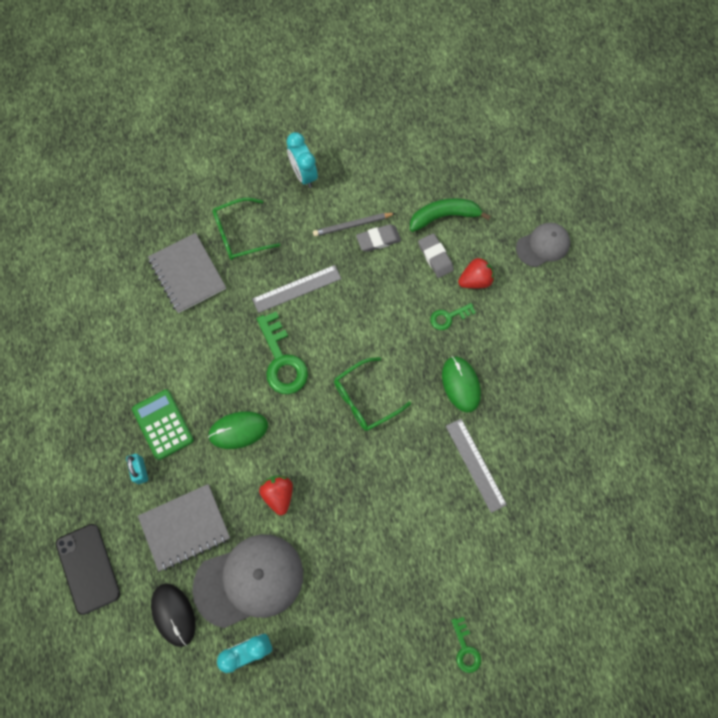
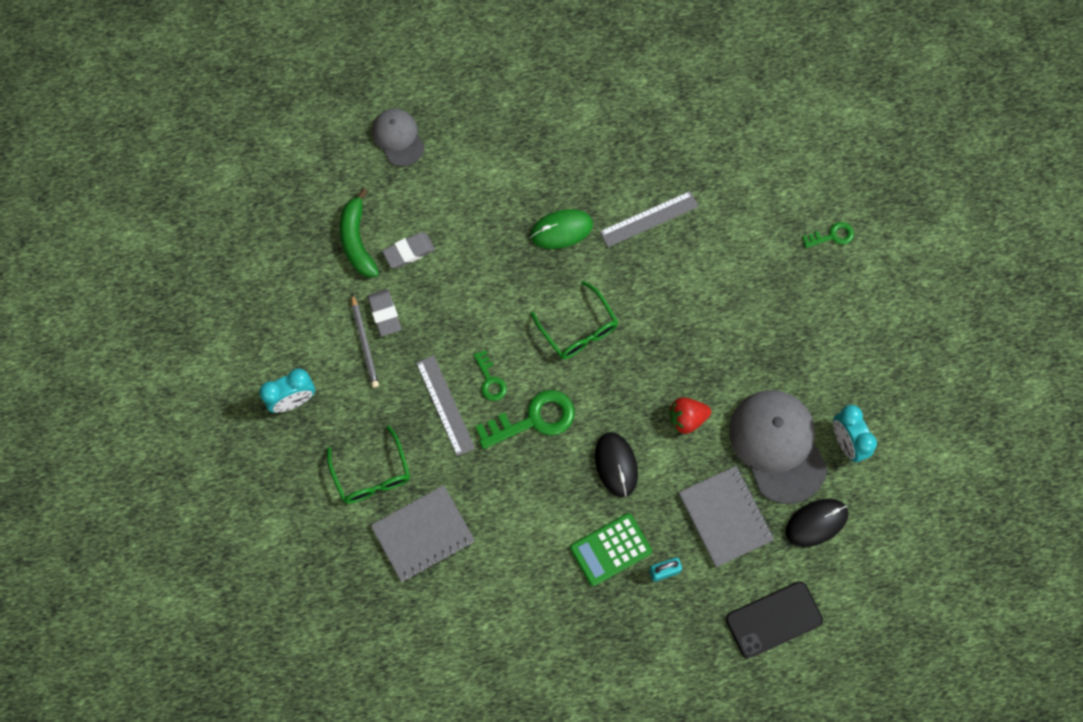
camera: 90 degrees left, 0 degrees up
(238, 430) = (616, 465): green mouse -> black mouse
(449, 317) = (483, 240): green key -> green key (490, 380)
(475, 280) = (439, 210): red strawberry -> none

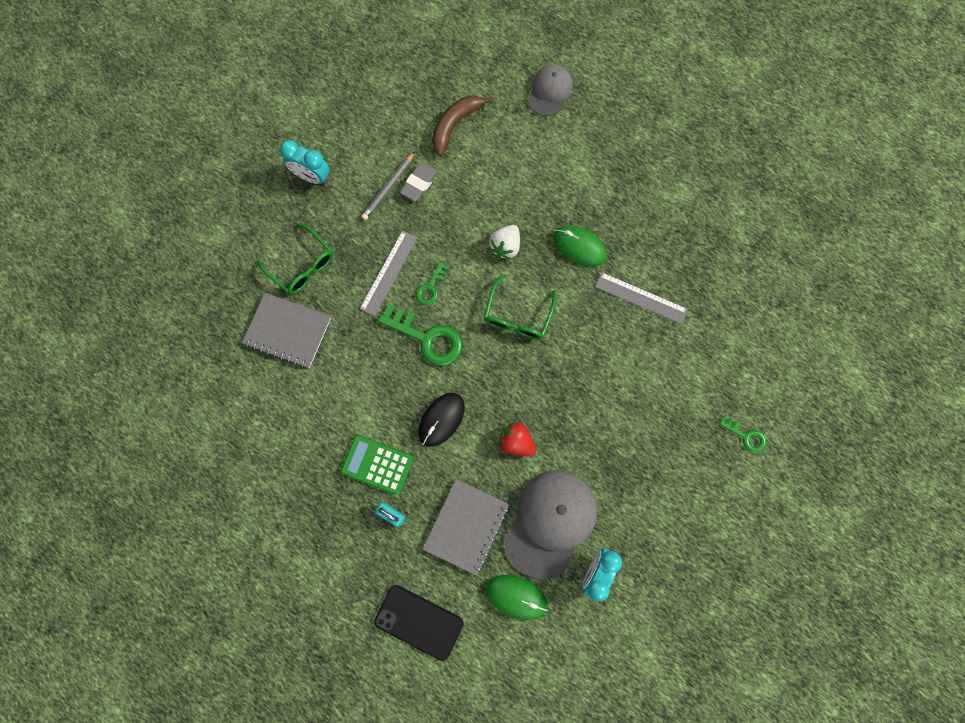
camera: 50 degrees right, 5 degrees up
(357, 240) = (455, 125): green banana -> brown banana
(372, 474) = (302, 265): green glasses -> green glasses turned 75 degrees counterclockwise
(409, 252) = (476, 163): grey eraser -> none
(507, 289) = (505, 246): none -> white strawberry
(816, 523) = (516, 597): black mouse -> green mouse

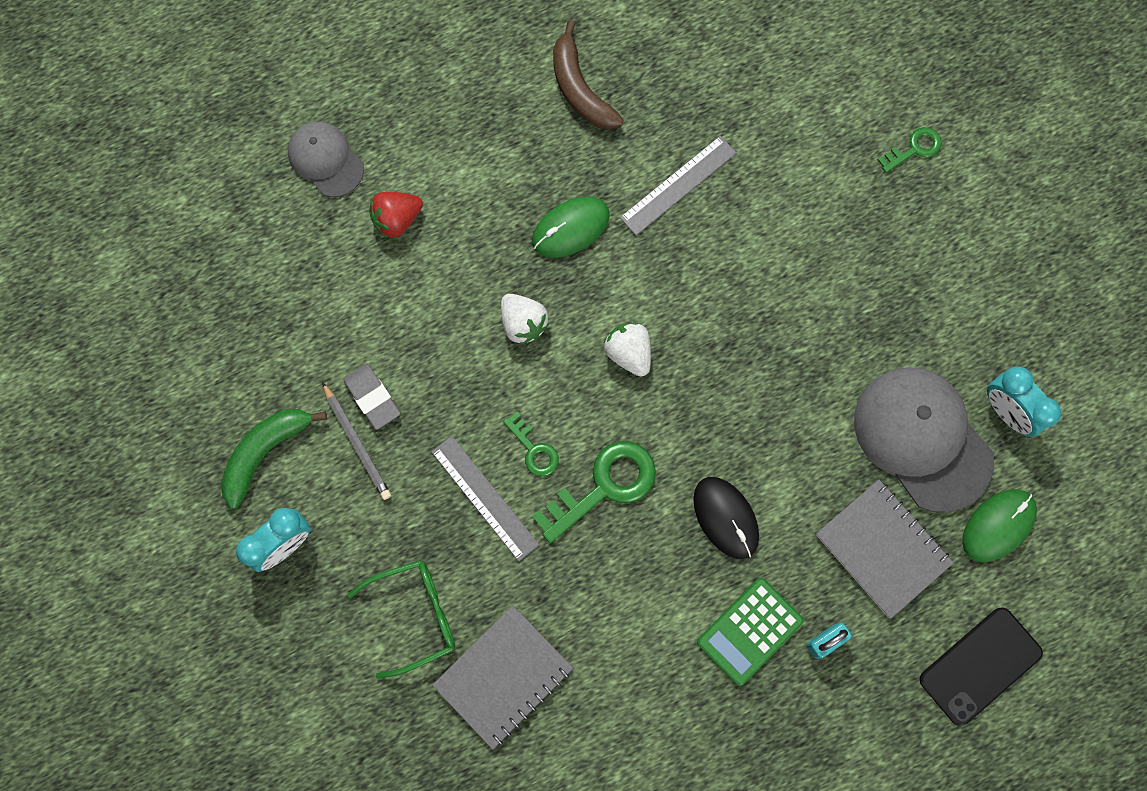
camera: 65 degrees left, 0 degrees up
(360, 141) = (265, 452): none -> green banana
(455, 125) = (309, 309): brown banana -> brown banana (579, 88)
(516, 442) = (798, 433): red strawberry -> red strawberry (397, 219)
(517, 316) = (629, 353): green glasses -> white strawberry

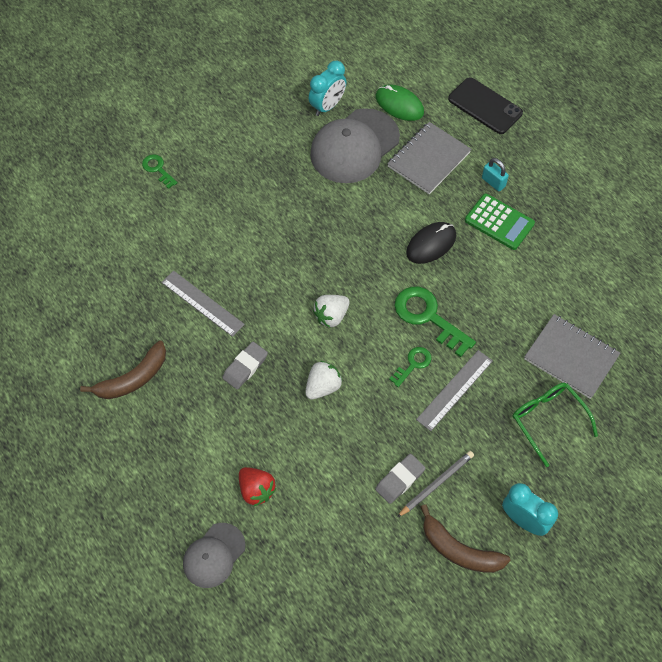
camera: 100 degrees left, 15 degrees down
(265, 452) = (459, 550): green banana -> brown banana
(570, 228) = (245, 367): green mouse -> grey eraser

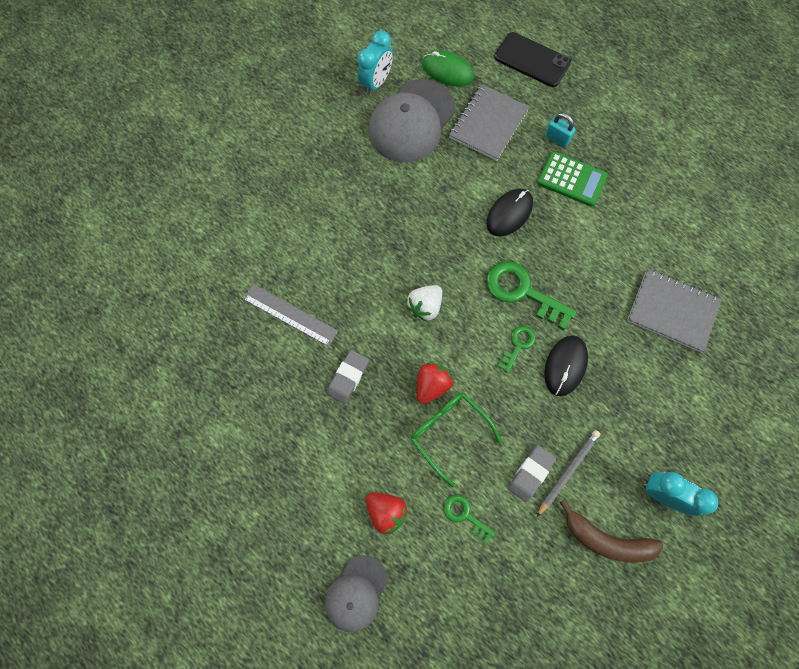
camera: 10 degrees left, 10 degrees up
(133, 378) = (233, 410): brown banana -> none
(158, 169) = (216, 176): green key -> green key (465, 515)
(323, 387) = (432, 385): white strawberry -> red strawberry
(455, 390) = (565, 366): grey ruler -> black mouse
(548, 420) = (664, 382): green glasses -> green glasses (449, 433)

